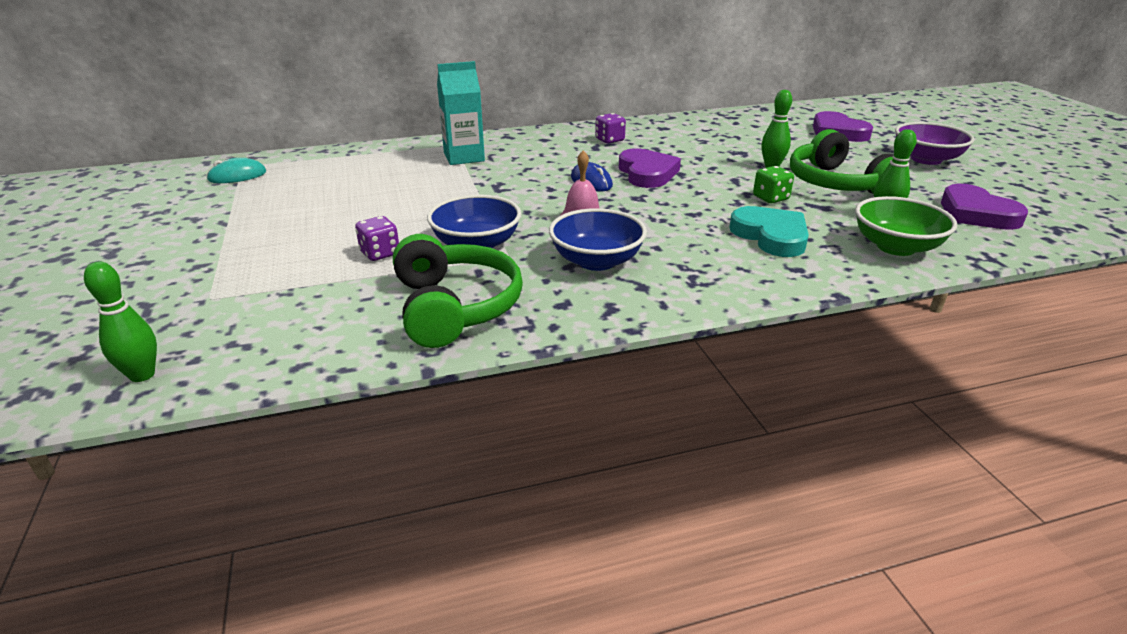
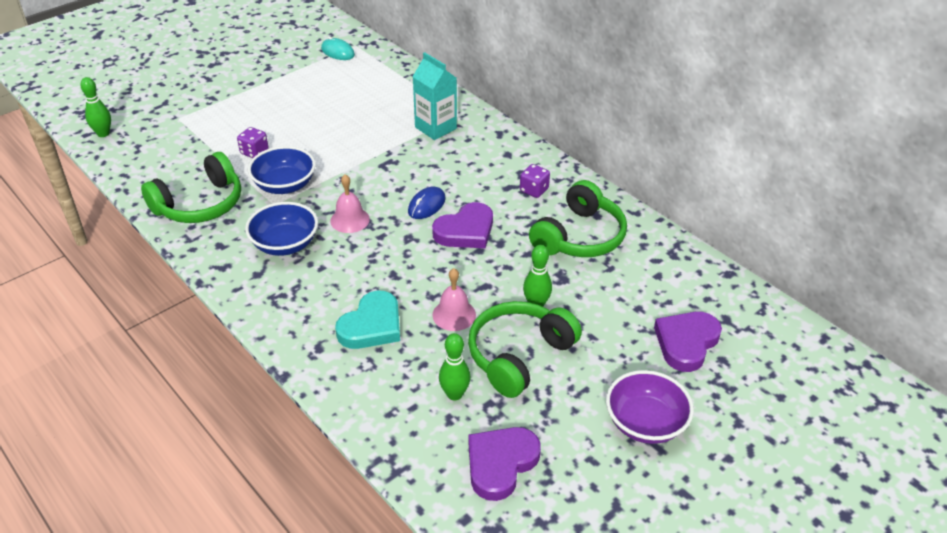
camera: 65 degrees right, 10 degrees up
(688, 137) = (579, 236): none -> green headphones
(770, 198) = (454, 315): green dice -> pink bell
(896, 247) = (388, 405): green bowl -> none

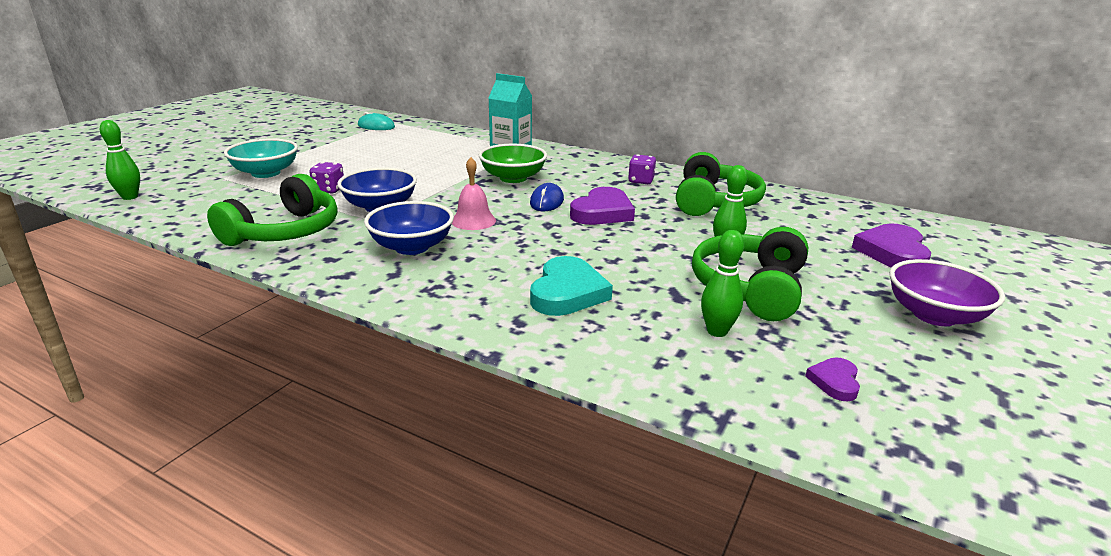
camera: 20 degrees left, 15 degrees down
(214, 117) = (266, 173): none -> turquoise bowl
(418, 163) = (513, 178): none -> green bowl
(454, 315) = (650, 270): pink bell -> none
(500, 464) = (834, 382): purple heart -> purple heart, size x0.52

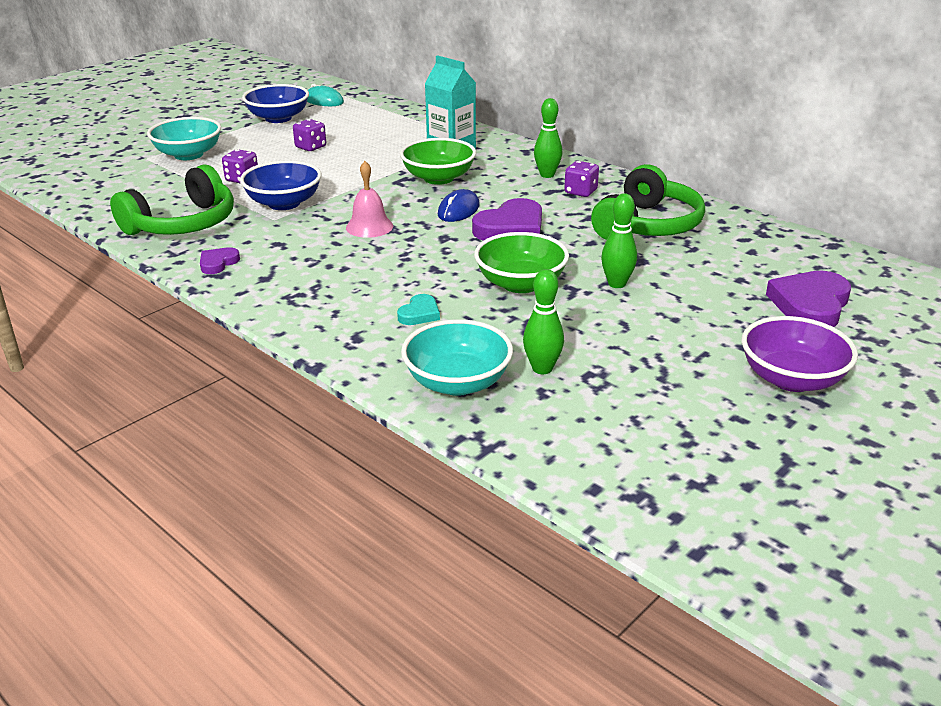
camera: 15 degrees right, 5 degrees up
(130, 197) = (56, 174): green bowling pin -> green bowling pin (547, 175)
(382, 161) = (310, 147): none -> purple dice
(412, 247) = (294, 251): blue bowl -> blue bowl (278, 118)
(567, 292) = (419, 314): turquoise heart -> turquoise heart, size x0.52
(643, 257) = (520, 284): none -> green bowl
(647, 355) = (457, 382): none -> turquoise bowl
(751, 288) = (612, 329): green headphones -> none
(834, 382) = (623, 430): purple heart -> purple heart (218, 263)

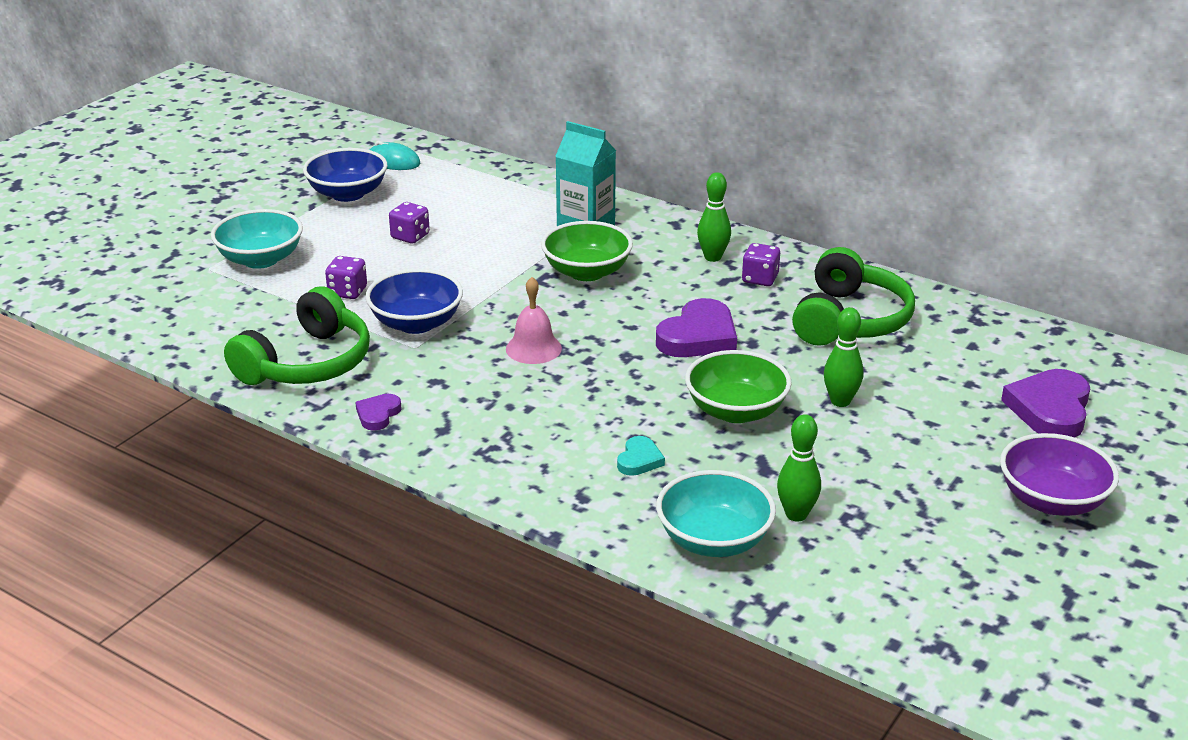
camera: 10 degrees left, 0 degrees up
(458, 210) = (628, 316): blue mouse -> none

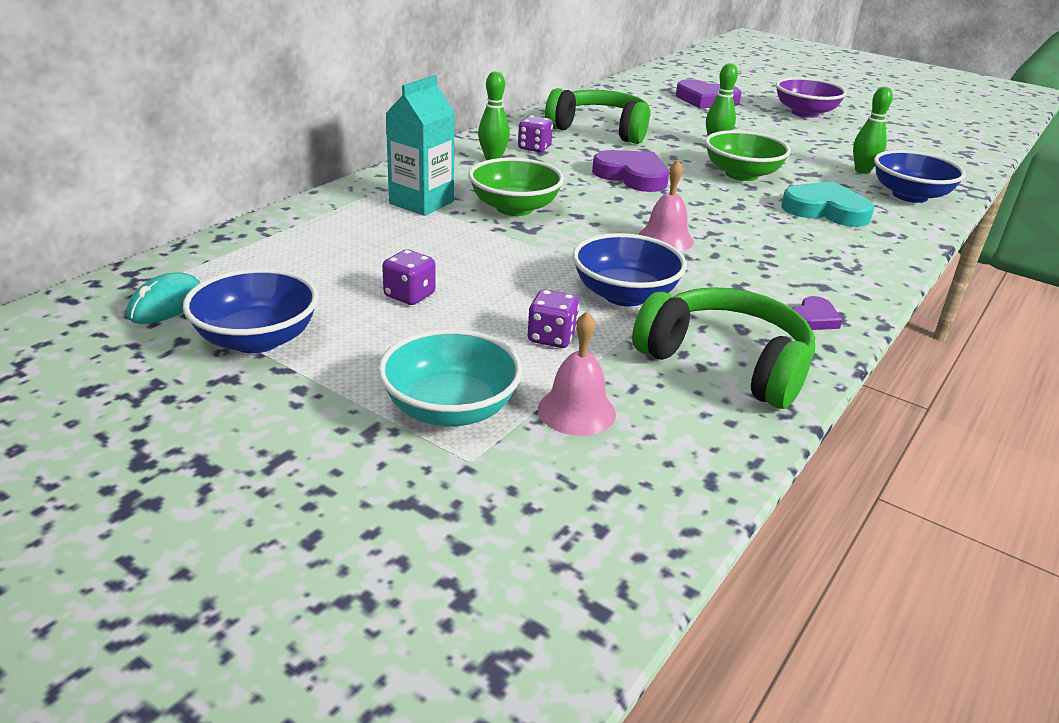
camera: 90 degrees left, 0 degrees up
(252, 301) = (576, 411): none -> pink bell
(378, 414) = (813, 318): purple heart -> purple heart turned 75 degrees counterclockwise
(639, 460) = (825, 210): turquoise heart -> turquoise heart, size x1.92
(714, 540) = (910, 196): turquoise bowl -> blue bowl

